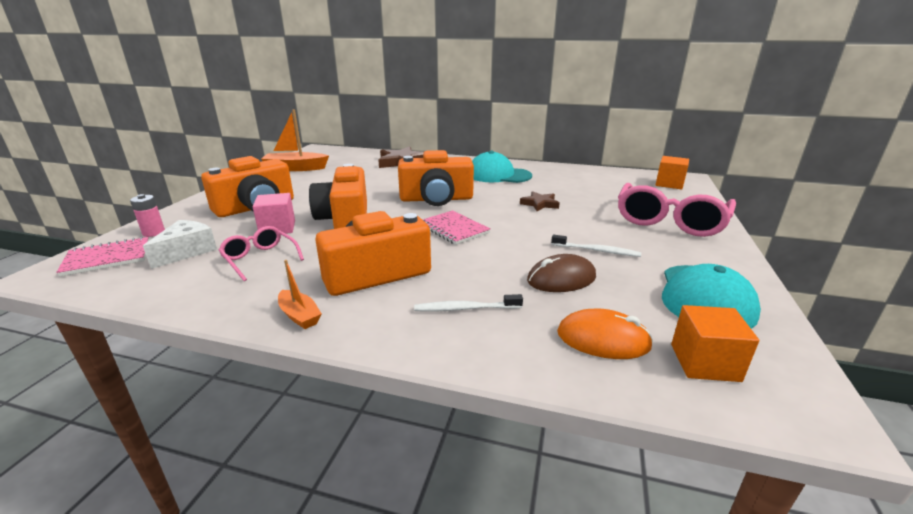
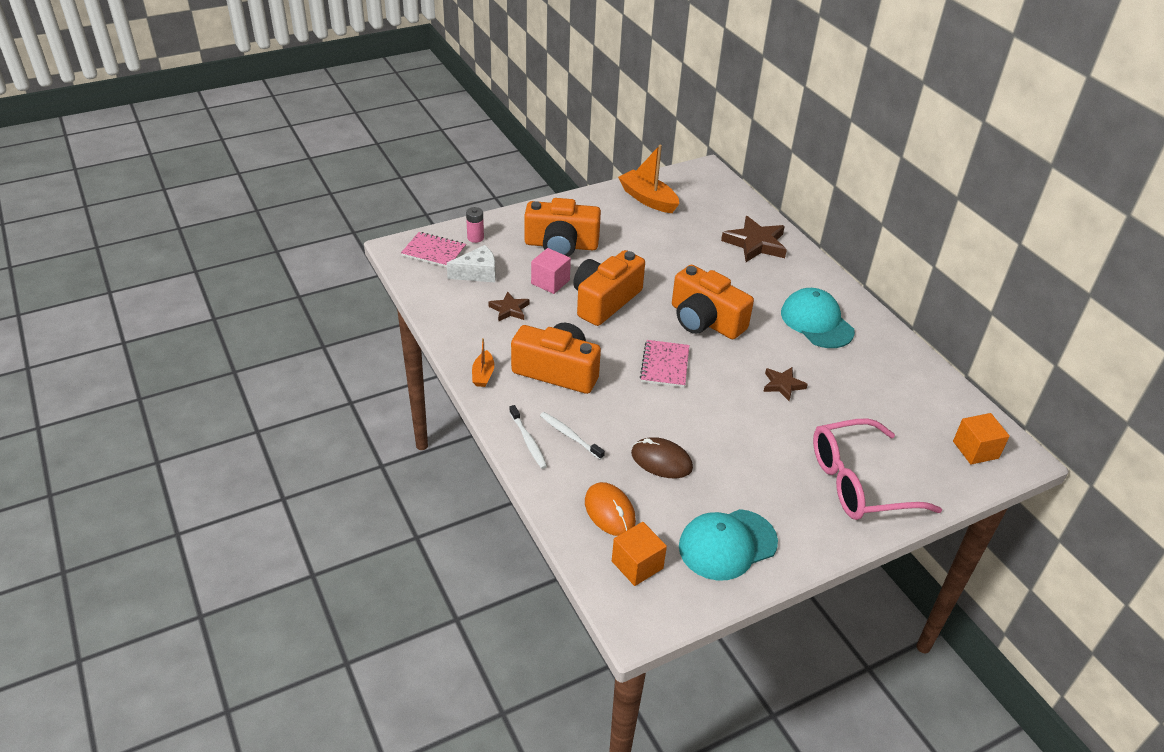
camera: 45 degrees right, 15 degrees up
(260, 259) = (509, 309): pink glasses -> brown star
(596, 250) = (731, 460): white toothbrush -> white toothbrush (528, 441)

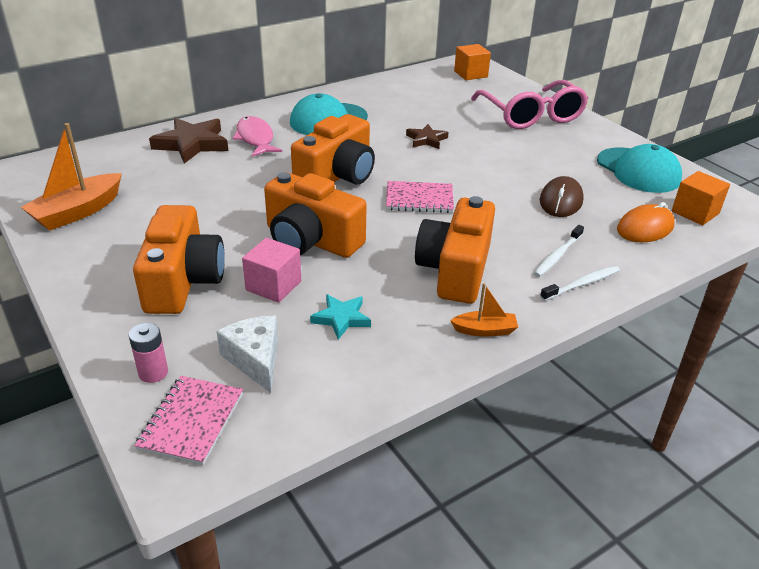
camera: 95 degrees left, 5 degrees down
(509, 309) = (341, 318): brown star -> turquoise star
(770, 277) = (255, 138): none -> pink fish

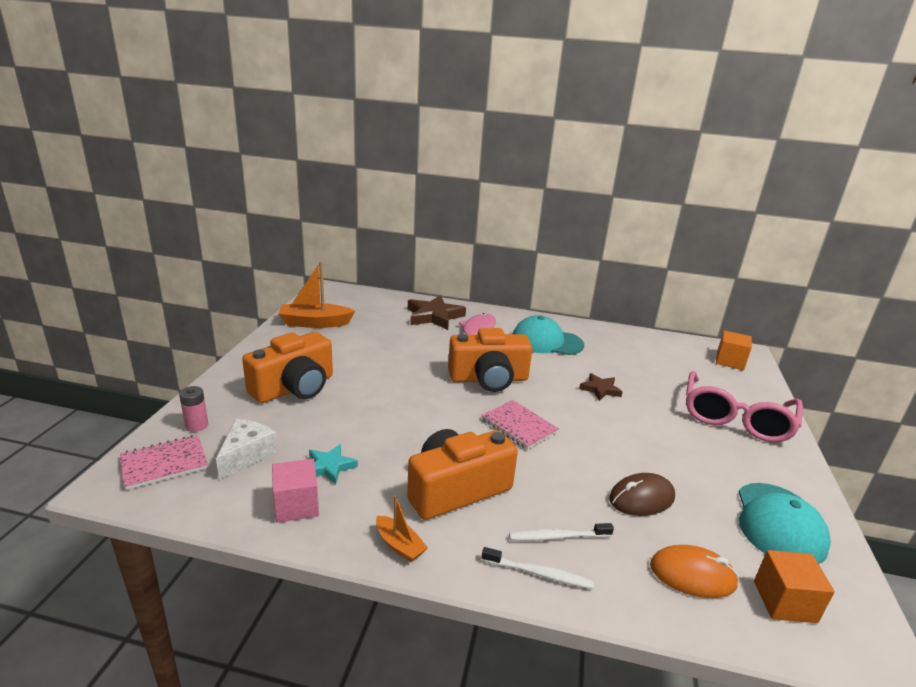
camera: 45 degrees right, 10 degrees down
(273, 285) = (331, 421): pink cube -> pink cube (296, 505)
(311, 240) = (399, 408): orange camera -> none

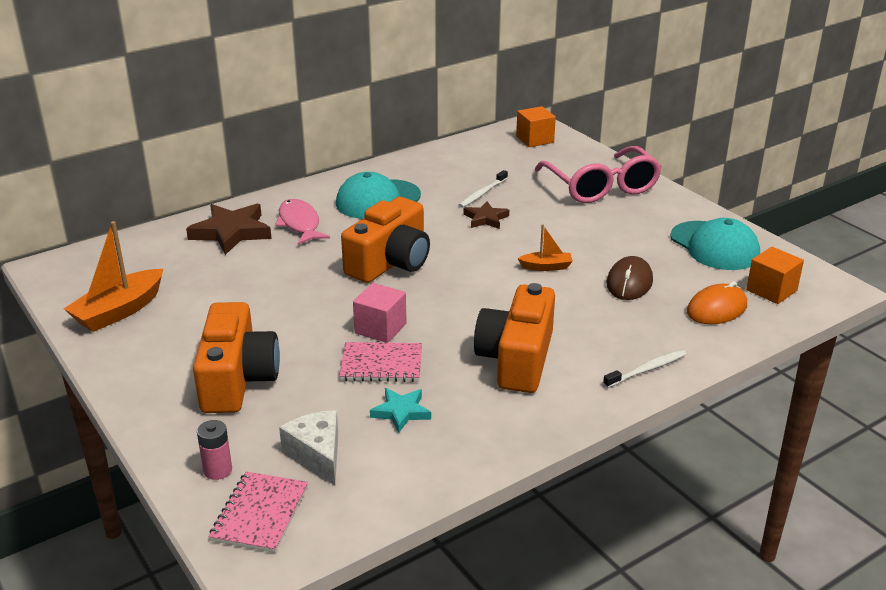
camera: 45 degrees left, 5 degrees up
(296, 505) = (432, 453): pink cube -> pink cube (380, 328)
(399, 545) = (546, 419): orange boat -> orange boat (546, 267)
(519, 426) = (478, 285): pink notebook -> pink notebook (381, 364)
(558, 536) = (623, 341): white toothbrush -> white toothbrush (482, 193)

